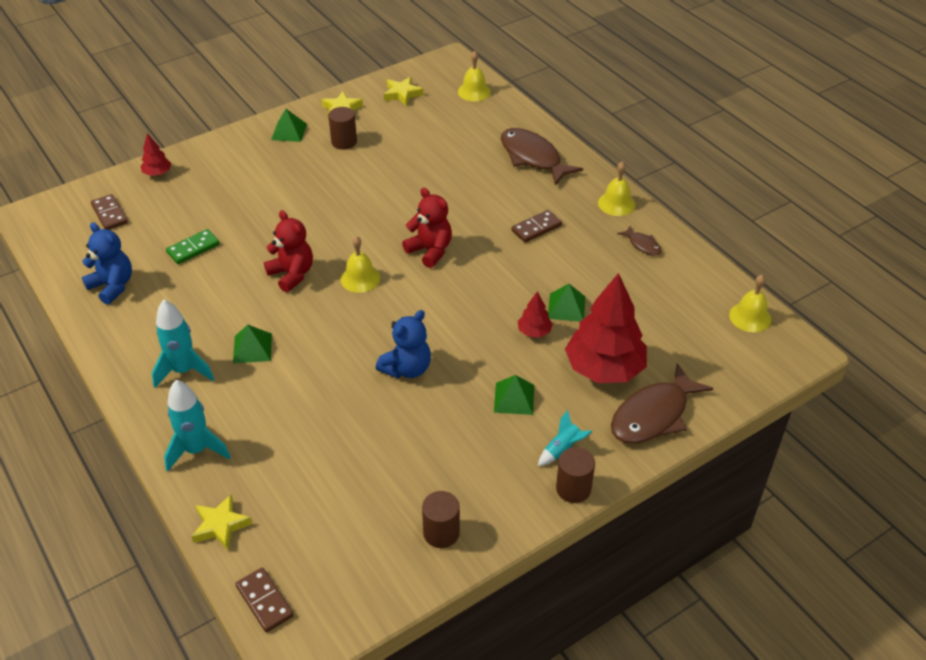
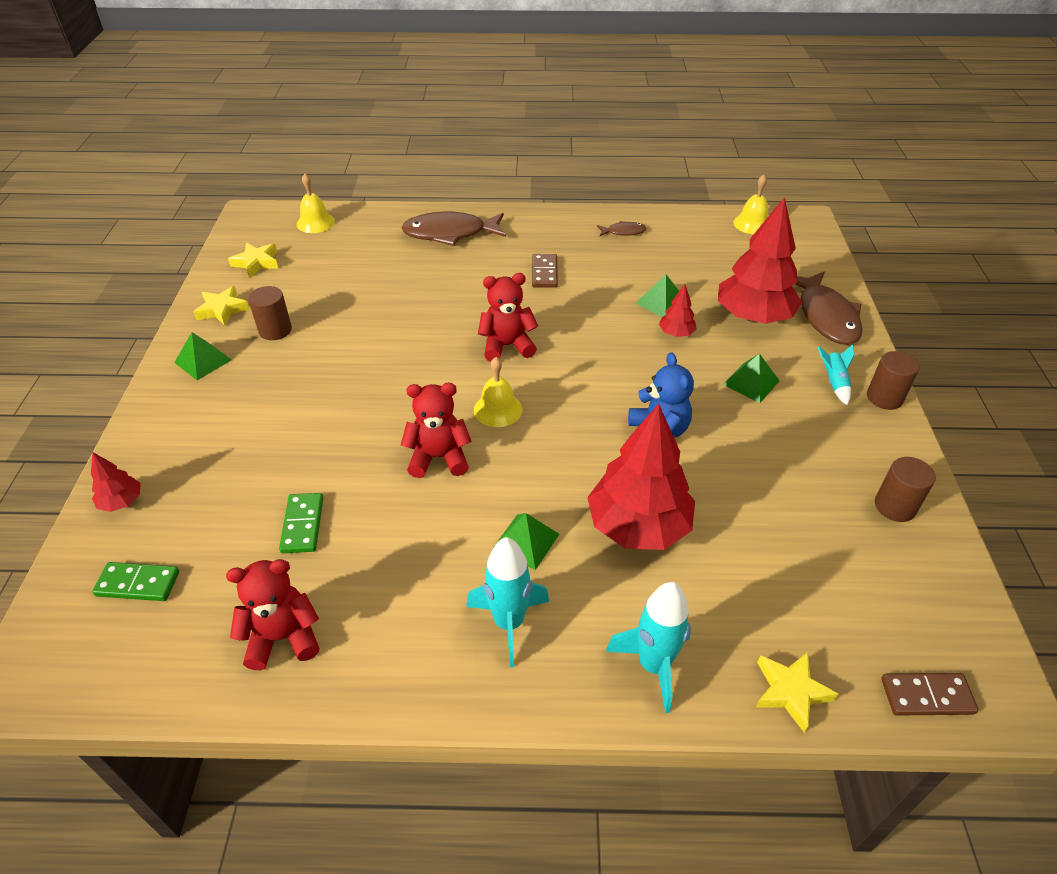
camera: 55 degrees left, 0 degrees up
(109, 214) = (138, 583): brown domino -> green domino
(112, 286) = (283, 637): blue teddy bear -> red teddy bear
(307, 395) = (638, 526): none -> red tree
(616, 203) = (560, 221): yellow bell -> none

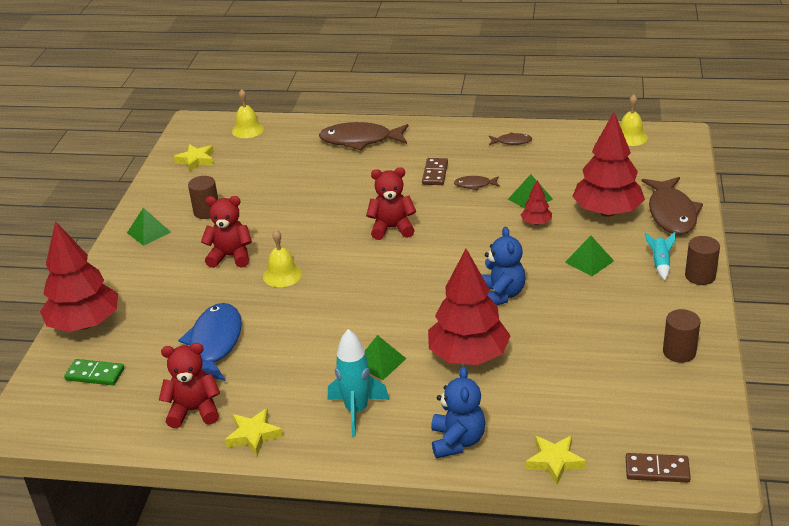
camera: 10 degrees right, 10 degrees down
(122, 502) = (85, 324): red tree -> red tree, size x2.24
(222, 310) = (166, 195): yellow star -> yellow star (254, 435)
(302, 525) = (214, 344): green domino -> blue fish
(438, 458) = (323, 305): red teddy bear -> red teddy bear (230, 256)
(498, 409) = (375, 273): yellow bell -> yellow bell (282, 275)
(593, 286) = (475, 185): none -> brown fish
(653, 665) = (457, 441): turquoise rocket -> blue teddy bear

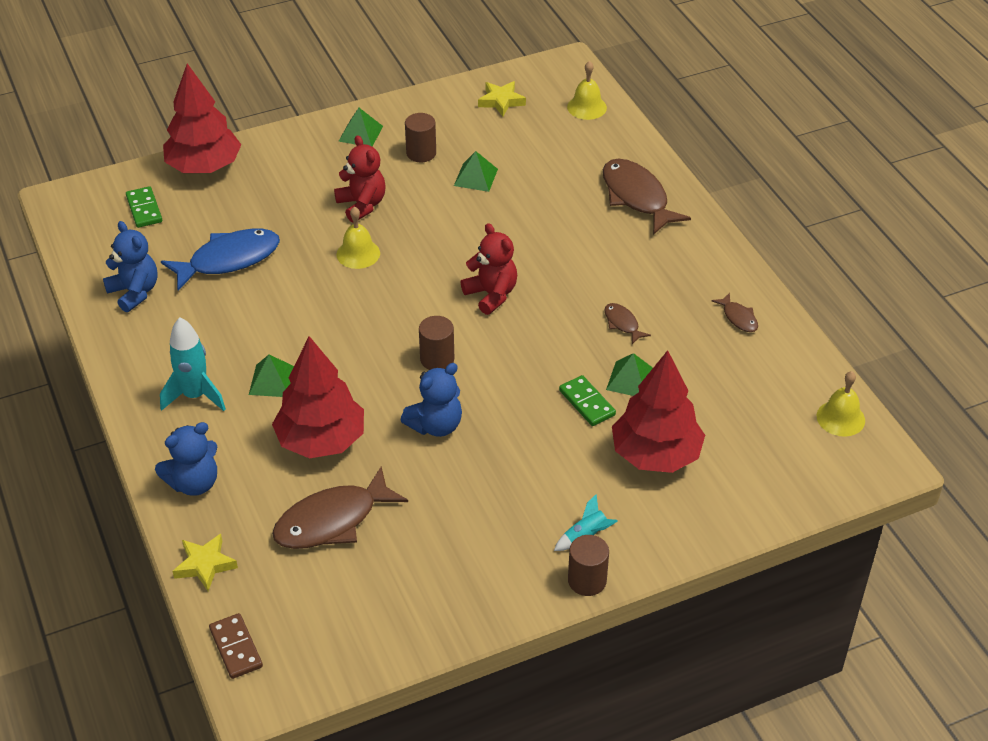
camera: 55 degrees right, 10 degrees up
(194, 411) = (134, 292): red teddy bear -> blue teddy bear
(254, 435) = (125, 344): yellow star -> none
(435, 173) = (619, 283): brown domino -> none
(536, 223) = (587, 403): red tree -> green domino
(589, 261) = (546, 474): green pyramid -> green pyramid (475, 177)
(671, 213) = (697, 513): brown fish -> brown fish (332, 520)
(679, 352) = (433, 606): brown cylinder -> brown cylinder (437, 359)

